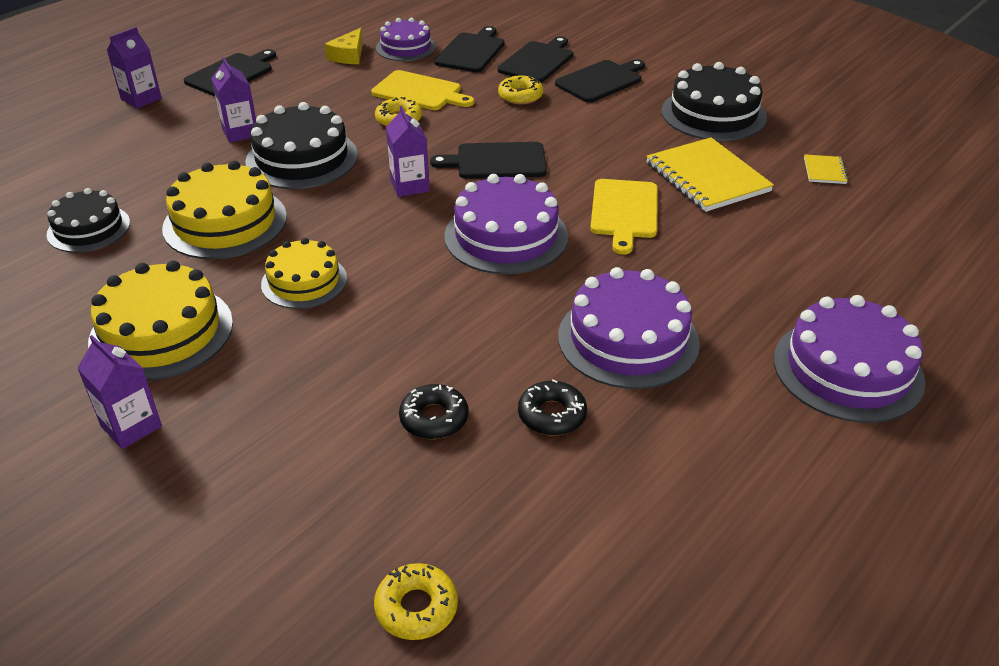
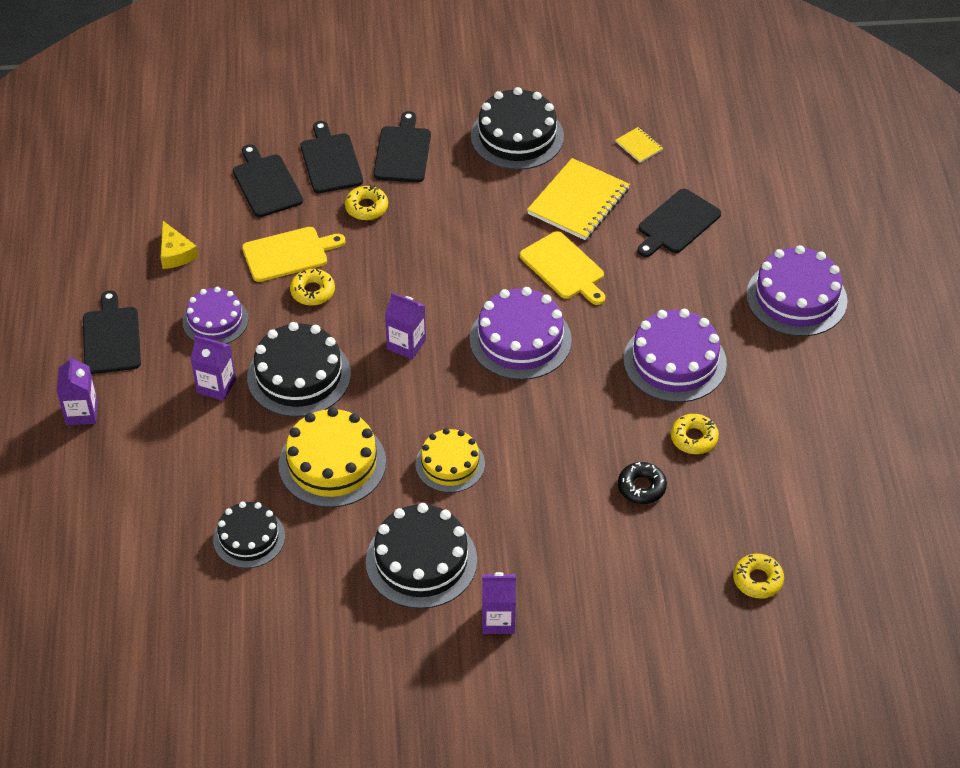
camera: 45 degrees left, 10 degrees up
(161, 332) = (421, 561): yellow cake -> black cake
(406, 47) = (208, 213): purple cake -> purple cake (215, 320)
(496, 161) = (433, 282): black cutting board -> black cutting board (677, 224)
(552, 415) = (694, 438): black donut -> yellow donut
(707, 177) = (578, 201): yellow notebook -> yellow notebook turned 75 degrees counterclockwise

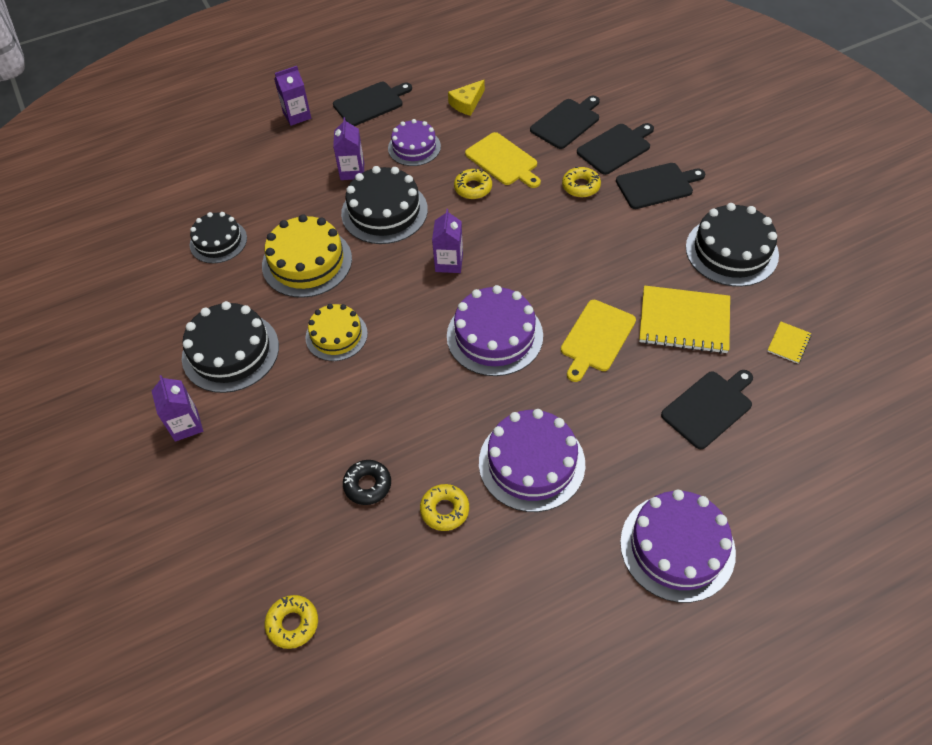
camera: 70 degrees right, 5 degrees up
(677, 224) = (709, 407): black cutting board -> black cutting board turned 120 degrees clockwise

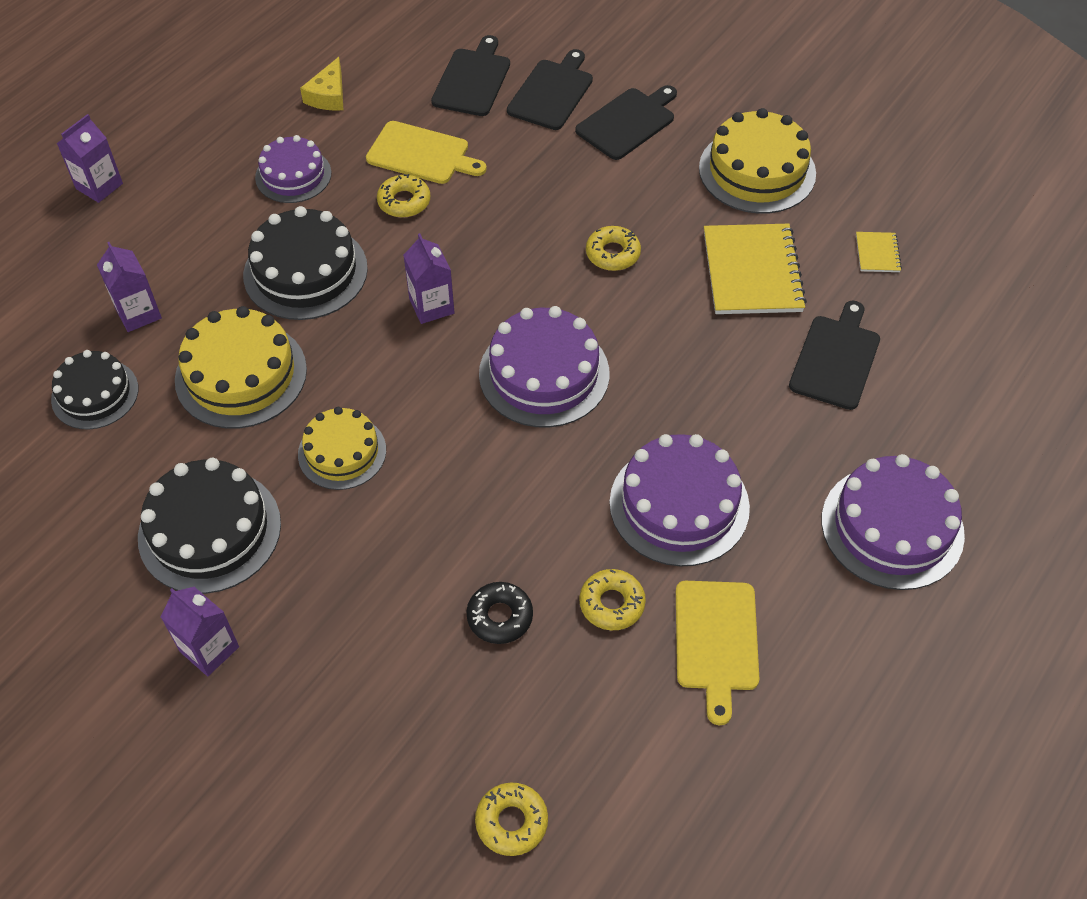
camera: 30 degrees left, 0 degrees up
(352, 171) = (227, 234): purple carton -> purple carton (138, 313)
(370, 103) = (195, 136): black cutting board -> none
(581, 186) = (538, 154): yellow donut -> yellow donut (612, 254)
(596, 338) = (666, 329): yellow cutting board -> yellow cutting board (716, 641)
(684, 321) = (752, 272): yellow notebook -> yellow notebook turned 75 degrees counterclockwise
(731, 251) = (757, 171): black cake -> yellow cake

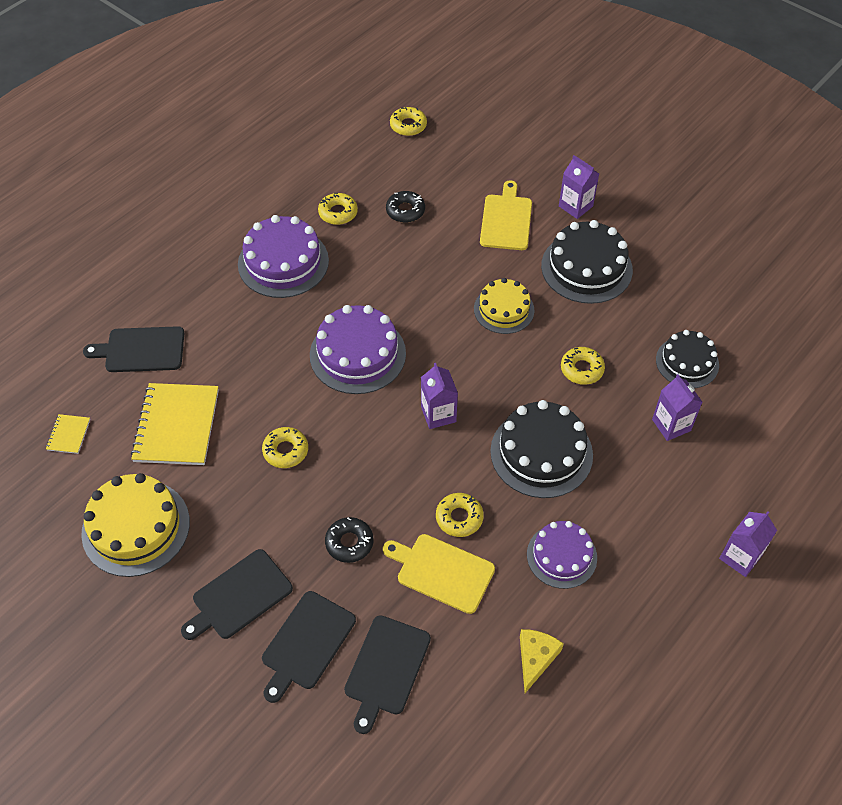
camera: 175 degrees left, 0 degrees up
(241, 374) = (582, 369): yellow cake -> yellow donut
(523, 172) = (349, 543): none -> black donut
(716, 641) = (281, 191): yellow cutting board -> yellow cutting board (506, 220)
(836, 359) = (141, 350): black cutting board -> black cutting board turned 60 degrees clockwise
(892, 527) = (153, 241): purple cake -> none

